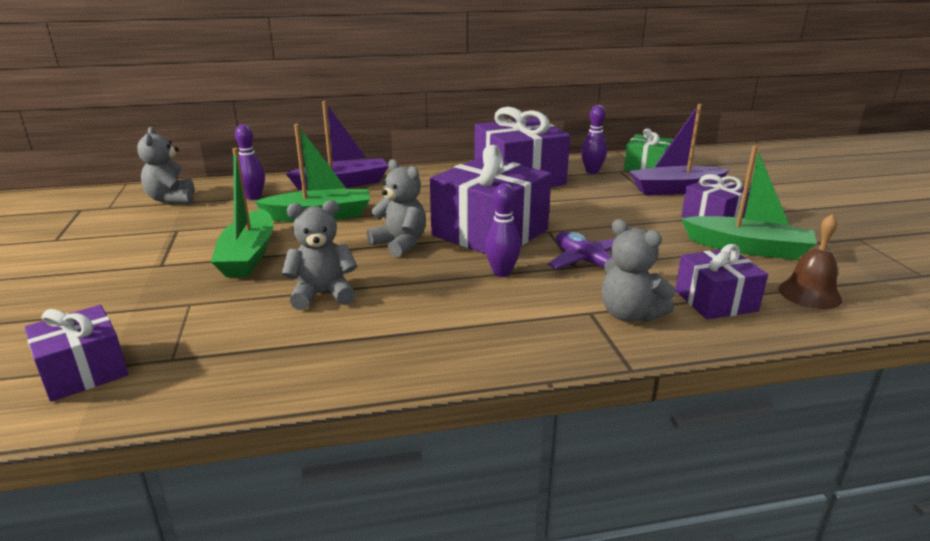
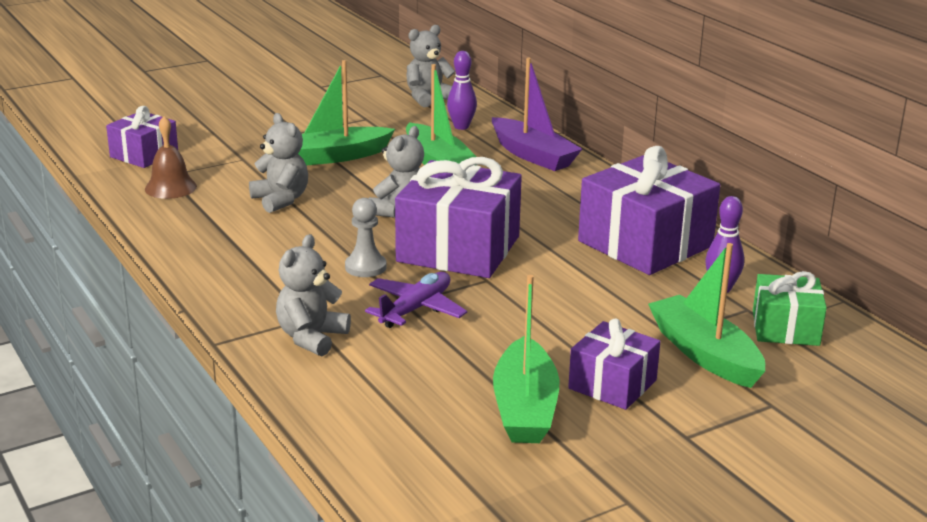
camera: 70 degrees right, 0 degrees up
(502, 273) = (365, 267): purple bowling pin -> grey pawn
(675, 190) = (704, 354): purple boat -> green boat
(715, 301) = (365, 384): purple gift -> none
(809, 294) = (415, 445): brown bell -> brown bell (170, 187)

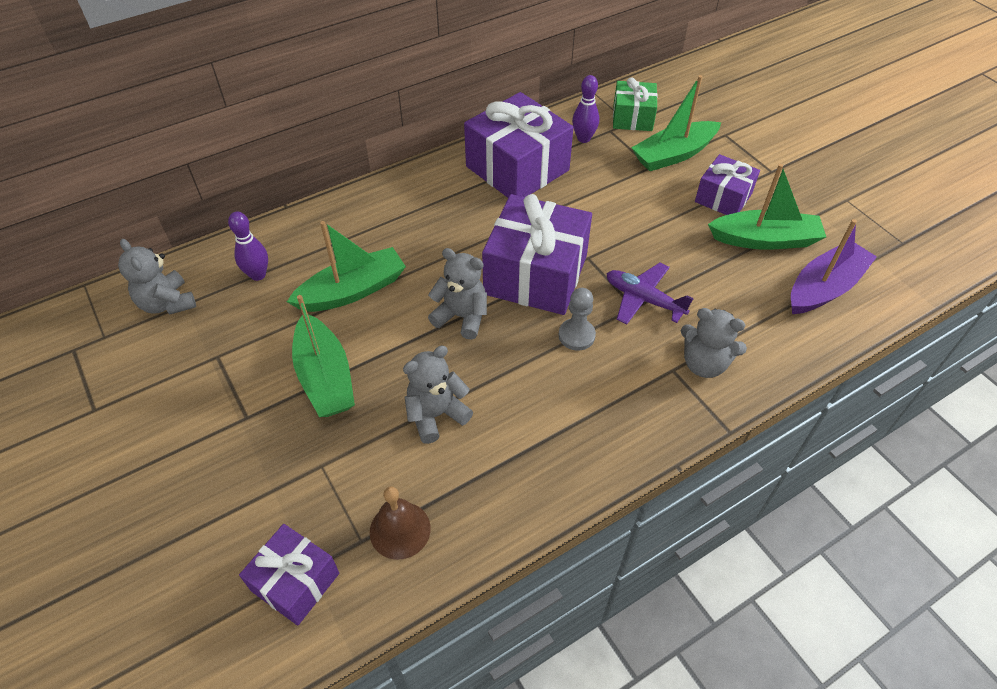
camera: 90 degrees left, 25 degrees up
(533, 155) = (339, 224): purple boat -> purple boat (824, 288)

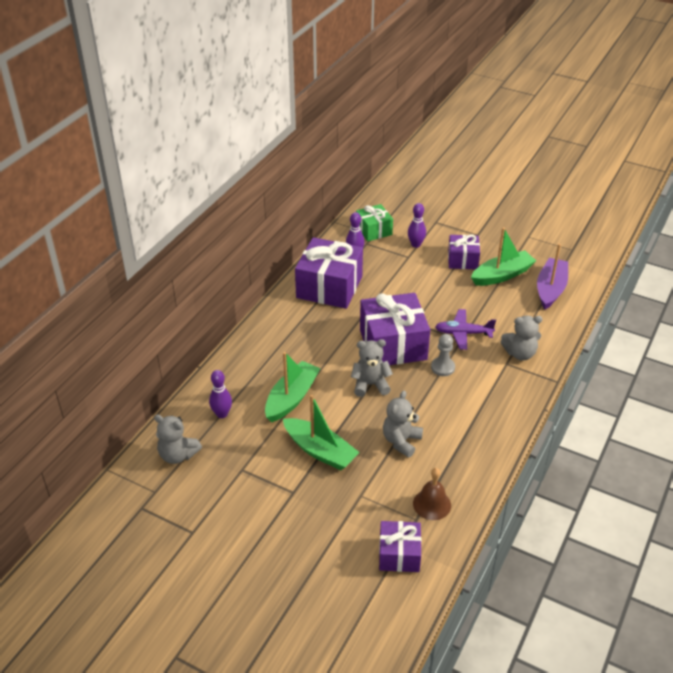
camera: 30 degrees left, 10 degrees down
(674, 155) = (416, 245): green boat -> purple bowling pin

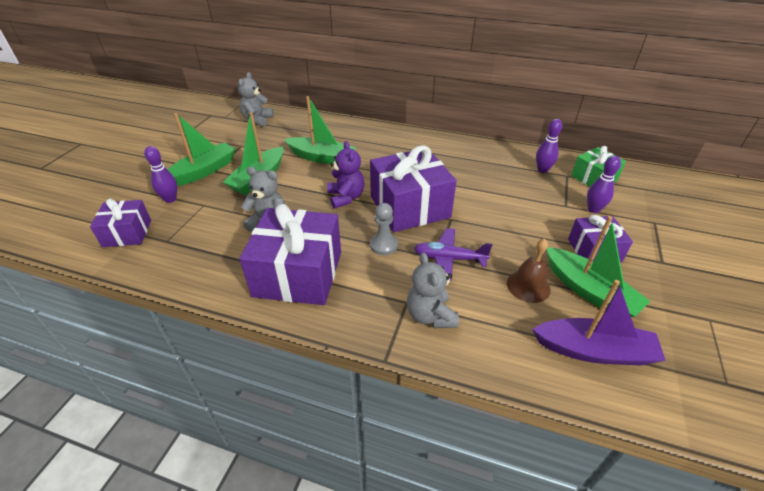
camera: 80 degrees right, 0 degrees up
(222, 414) = (300, 130): purple bowling pin -> purple bowling pin (170, 199)
(293, 501) = (203, 171): none -> green boat
(329, 287) = (479, 161): purple gift -> purple gift (298, 274)
(370, 385) = (346, 197): grey teddy bear -> purple teddy bear
(432, 504) = (182, 250): brown bell -> brown bell (528, 286)
(463, 333) = (449, 258): purple plane -> purple plane turned 75 degrees counterclockwise

